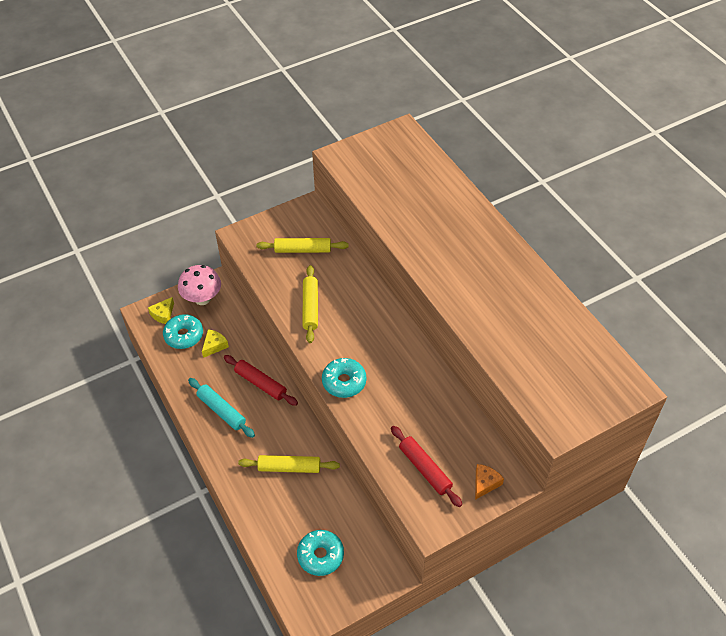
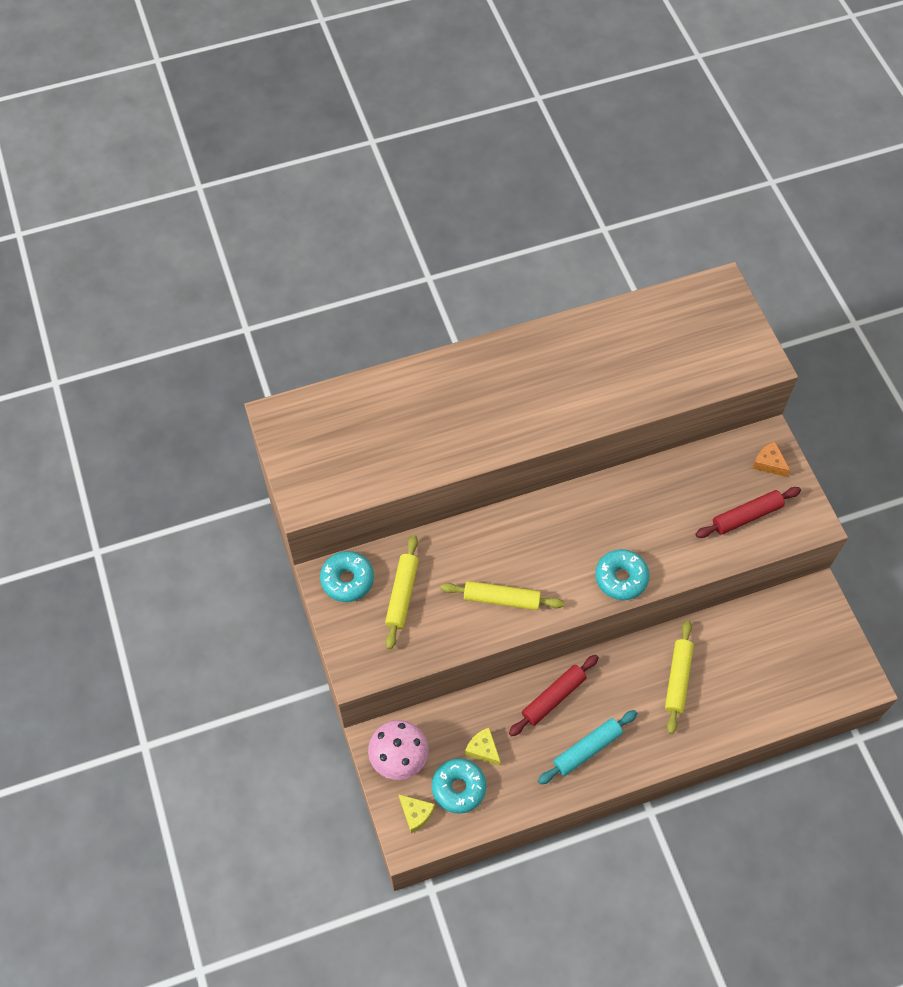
camera: 80 degrees left, 10 degrees up
(320, 555) = (791, 661): turquoise donut -> turquoise donut (347, 580)

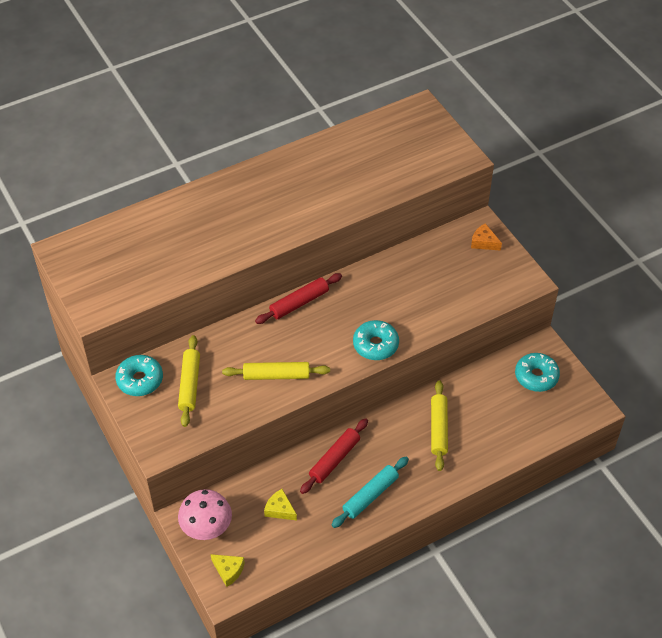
camera: 10 degrees left, 10 degrees down
(458, 788) = (263, 544): turquoise donut -> turquoise donut (536, 376)
(746, 516) = (472, 284): red rolling pin -> red rolling pin (299, 303)

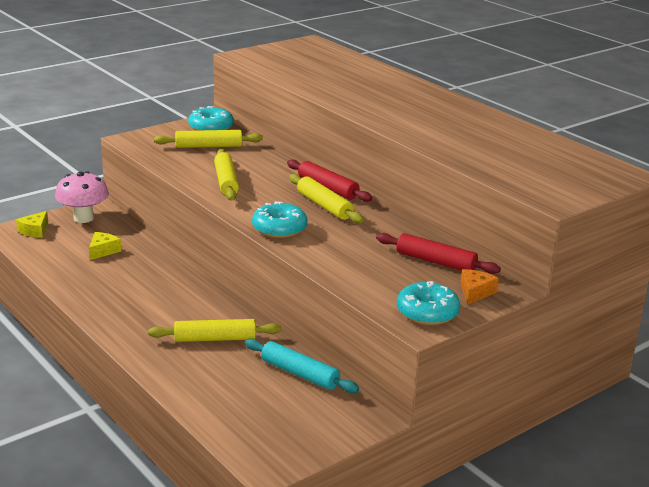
camera: 80 degrees right, 25 degrees down
(334, 459) = (166, 276): red rolling pin -> red rolling pin (435, 262)
(335, 310) = (324, 206): none -> yellow rolling pin
(370, 495) = (119, 299): turquoise rolling pin -> turquoise rolling pin (299, 374)
(536, 376) = (314, 412): turquoise donut -> turquoise donut (427, 313)

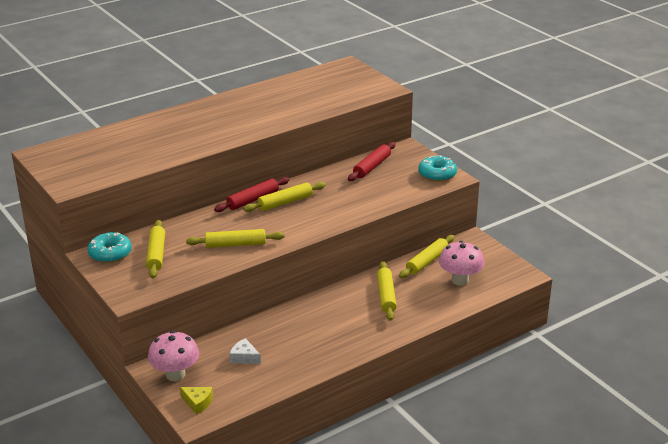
camera: 85 degrees left, 5 degrees up
(103, 251) = (244, 357): yellow cheese -> white cheese
(251, 401) = (460, 280): none -> pink mushroom
(279, 229) = (323, 221): turquoise donut -> none
(299, 374) = (427, 261): turquoise rolling pin -> yellow rolling pin
(475, 292) = (410, 157): orange cheese -> none

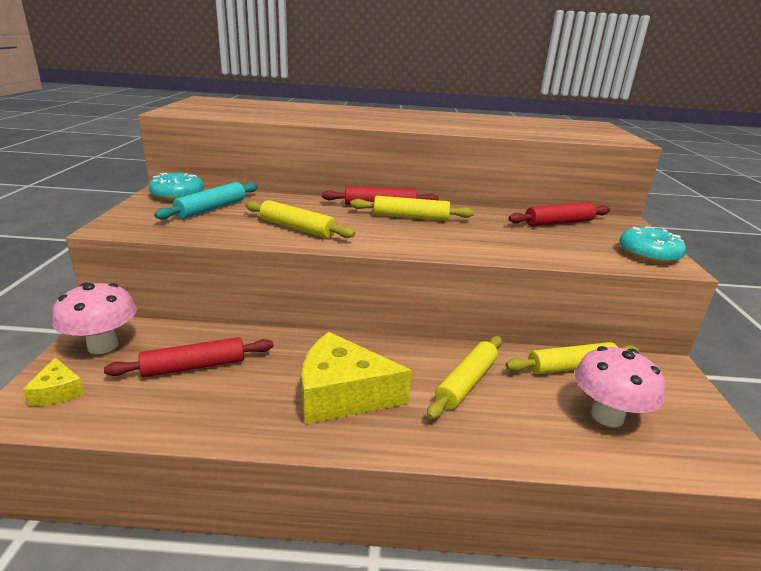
camera: 35 degrees right, 5 degrees down
(156, 254) = (211, 208): yellow rolling pin -> turquoise rolling pin
(244, 357) = (194, 366): white cheese -> red rolling pin
(336, 331) = (342, 394): none -> yellow cheese

